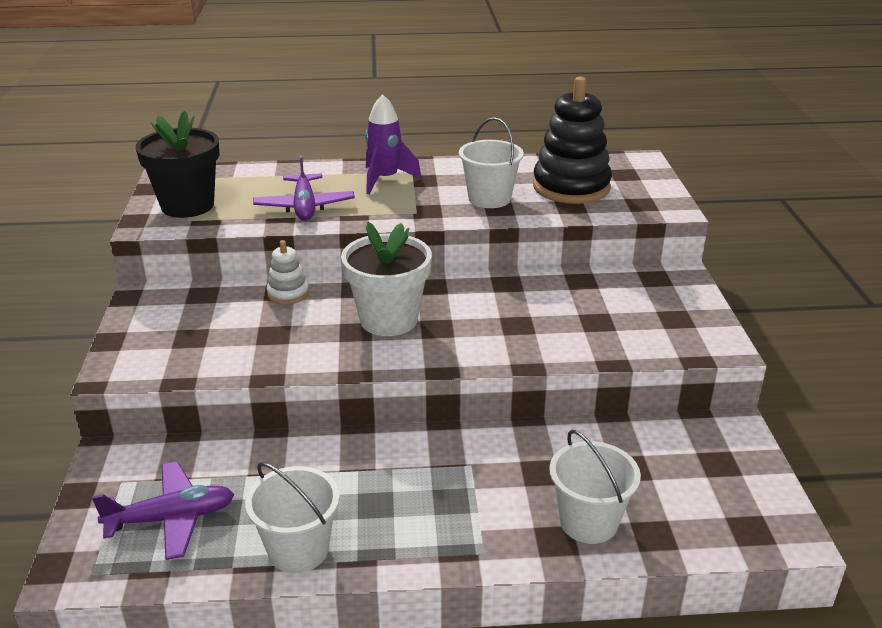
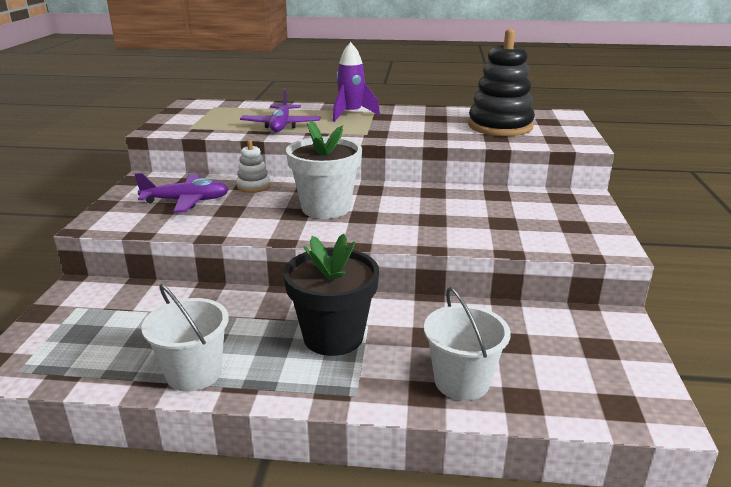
camera: 10 degrees right, 5 degrees down
(171, 518) = (101, 337): purple plane -> purple plane (186, 201)
(187, 205) = (194, 120): black flower pot -> black flower pot (333, 337)
(489, 198) = (429, 129): white bucket -> none

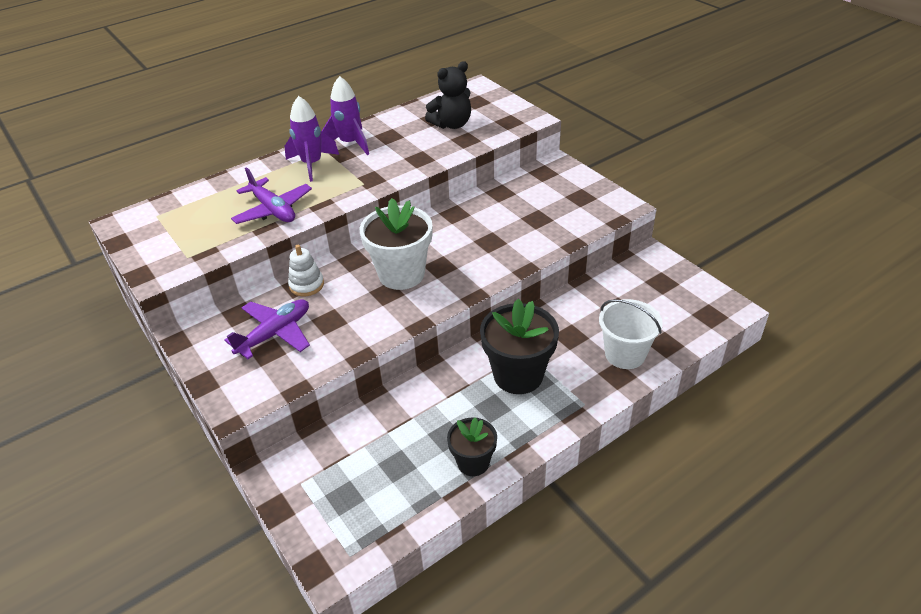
camera: 40 degrees left, 15 degrees up
(194, 373) = (473, 462): white bucket -> black flower pot
(398, 113) = (350, 143): none -> purple rocket
(500, 126) = (452, 124): black stacking toy -> black teddy bear

